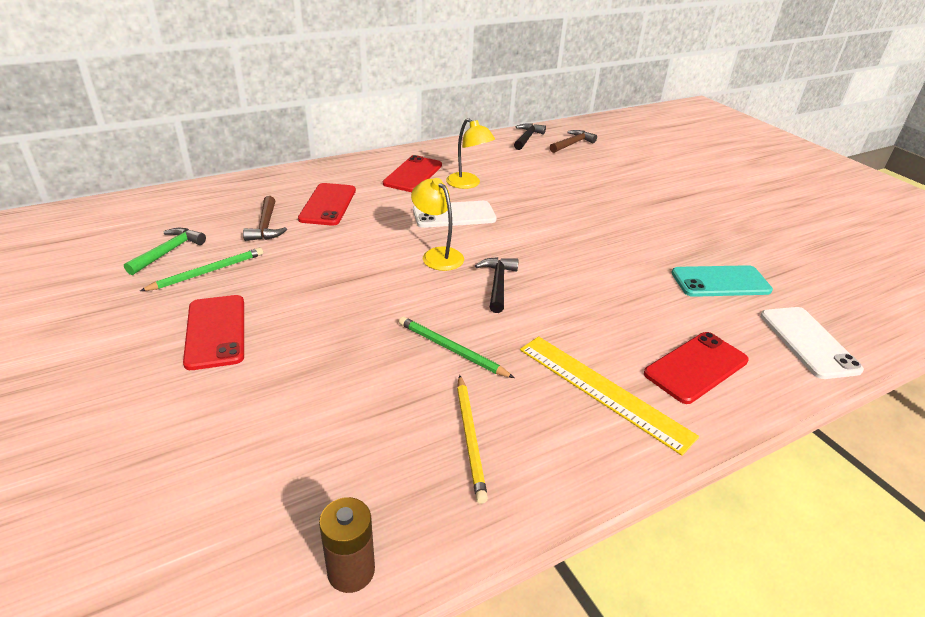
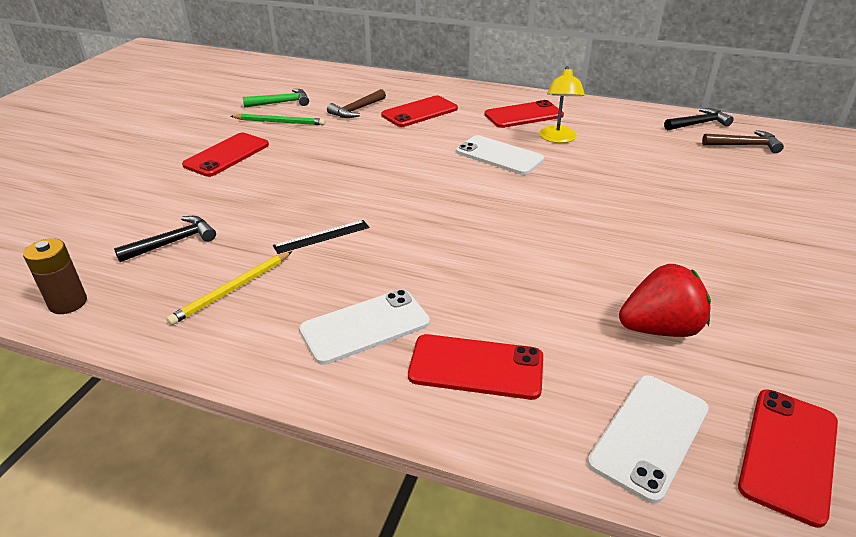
camera: 50 degrees right, 0 degrees up
(437, 255) = (431, 176): yellow lamp -> none
(451, 349) = (322, 236): green pencil -> black ruler
(498, 284) = (436, 216): black hammer -> black hammer (173, 242)
(602, 391) = (365, 326): yellow ruler -> white phone
(720, 282) = (659, 329): turquoise phone -> red strawberry
(850, 310) = (788, 453): none -> red phone

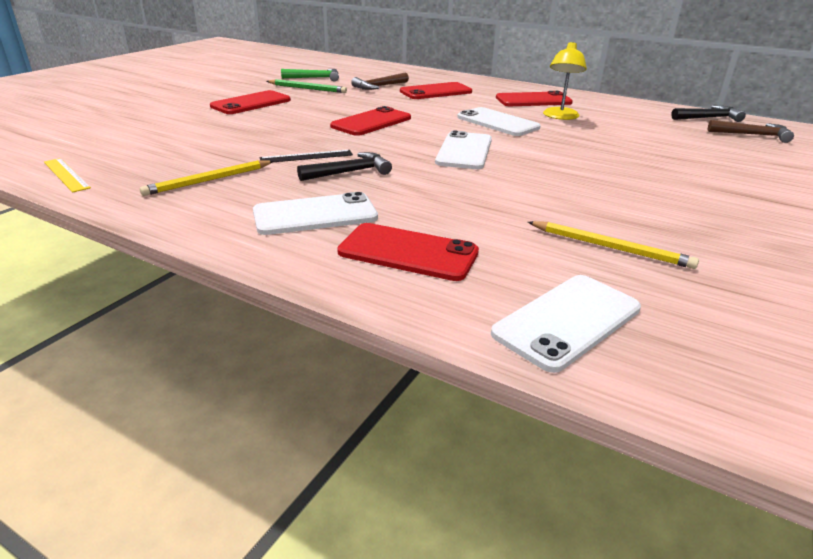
camera: 10 degrees right, 5 degrees down
(68, 303) = (66, 174): brown battery -> yellow ruler
(173, 242) = (175, 148): black hammer -> black hammer (349, 172)
(480, 206) = (464, 151): none -> white phone
(659, 329) = (610, 247): red strawberry -> yellow pencil
(788, 453) = (722, 355): red phone -> red phone (371, 122)

